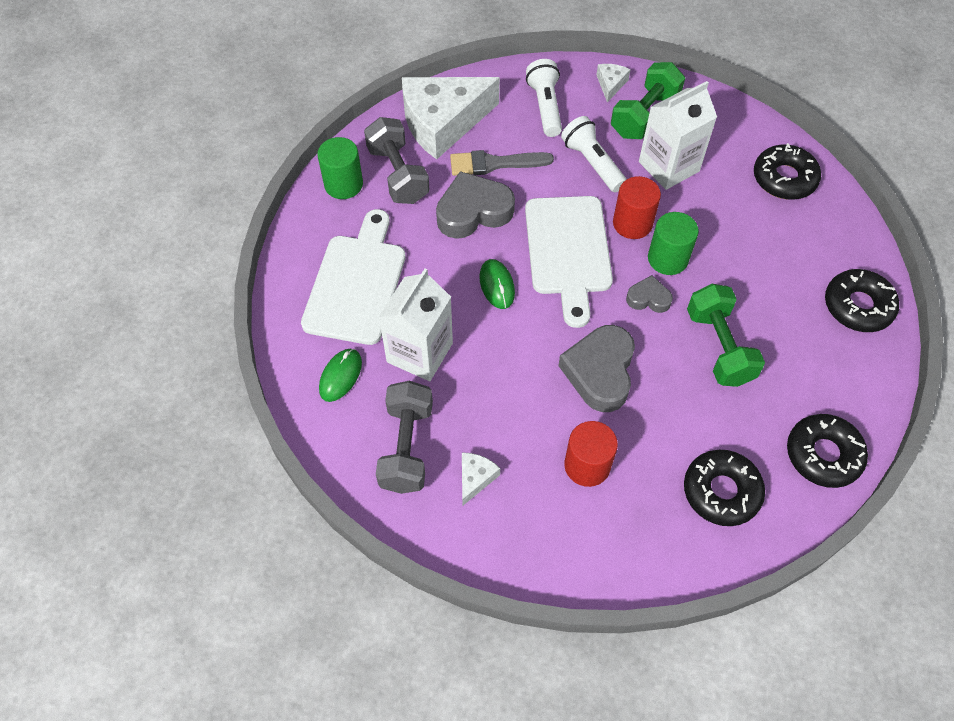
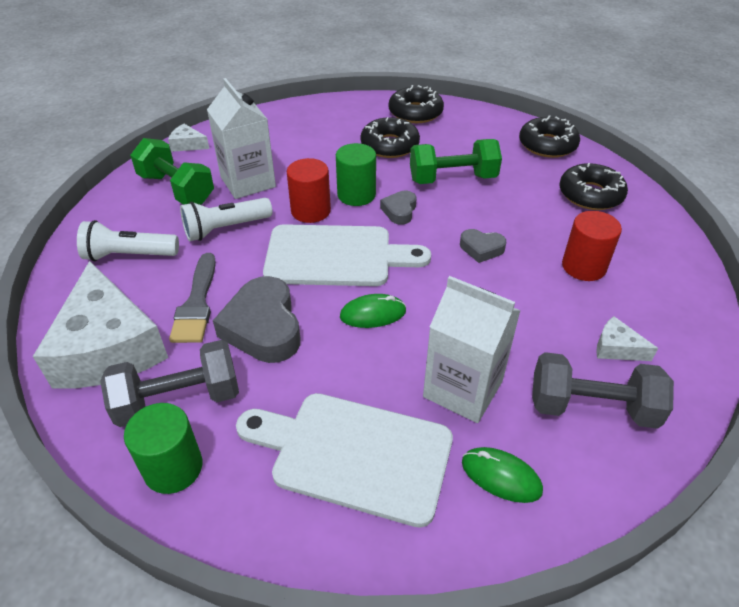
camera: 85 degrees left, 15 degrees down
(600, 372) = (481, 249): grey heart -> grey heart, size x0.53
(610, 84) = (123, 206): white cheese -> white cheese (188, 145)
(784, 178) = (283, 125): black donut -> black donut (389, 145)

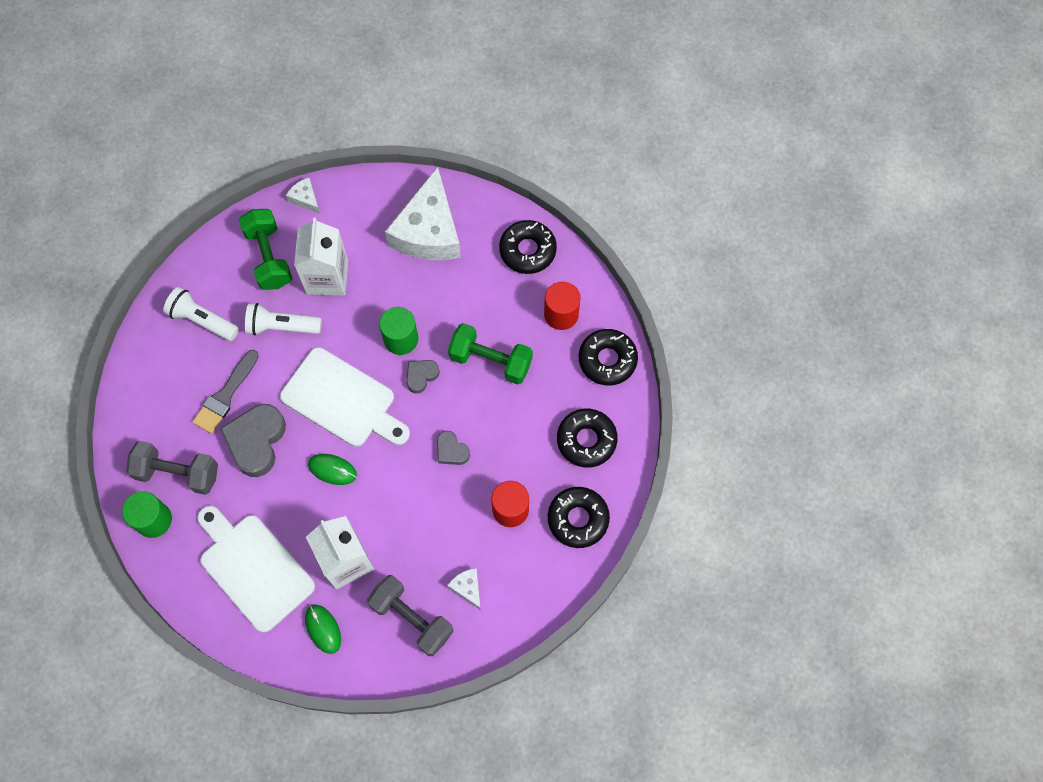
camera: 30 degrees right, 25 degrees up
(109, 347) = (155, 405): white cheese -> white cheese (429, 231)
(310, 211) = (354, 339): red cylinder -> red cylinder (561, 314)
(389, 145) = (471, 288): black donut -> black donut (578, 519)

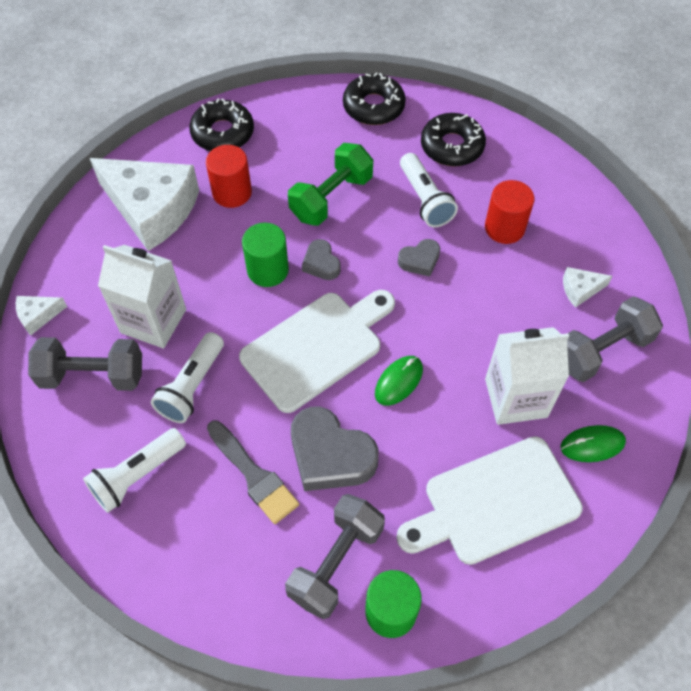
camera: 70 degrees left, 10 degrees down
(269, 257) = (93, 375): green dumbbell -> grey dumbbell
(517, 435) = (425, 199): none -> white flashlight
(561, 314) = (307, 127): red cylinder -> red cylinder (232, 192)
(578, 519) = (533, 176): black donut -> none

